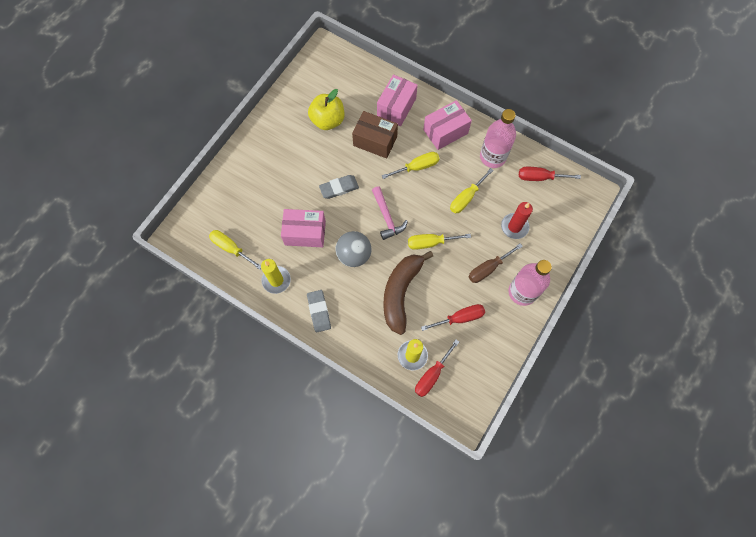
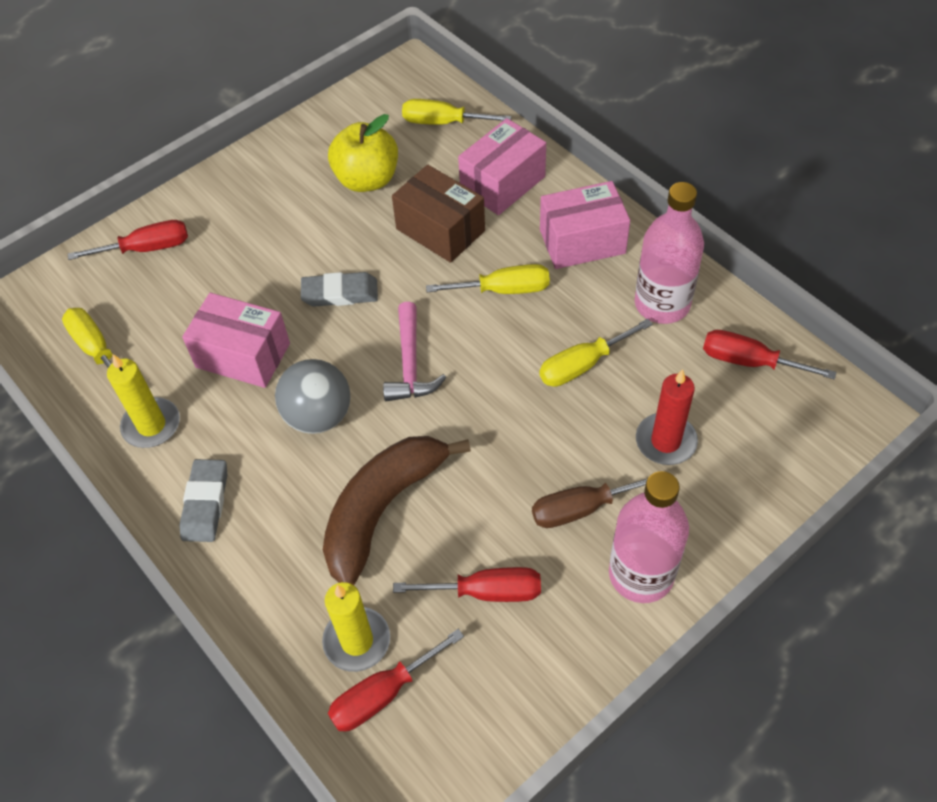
camera: 20 degrees right, 15 degrees down
(231, 186) = (147, 248): none -> red screwdriver
(430, 243) = (479, 430): yellow screwdriver -> yellow screwdriver (443, 122)

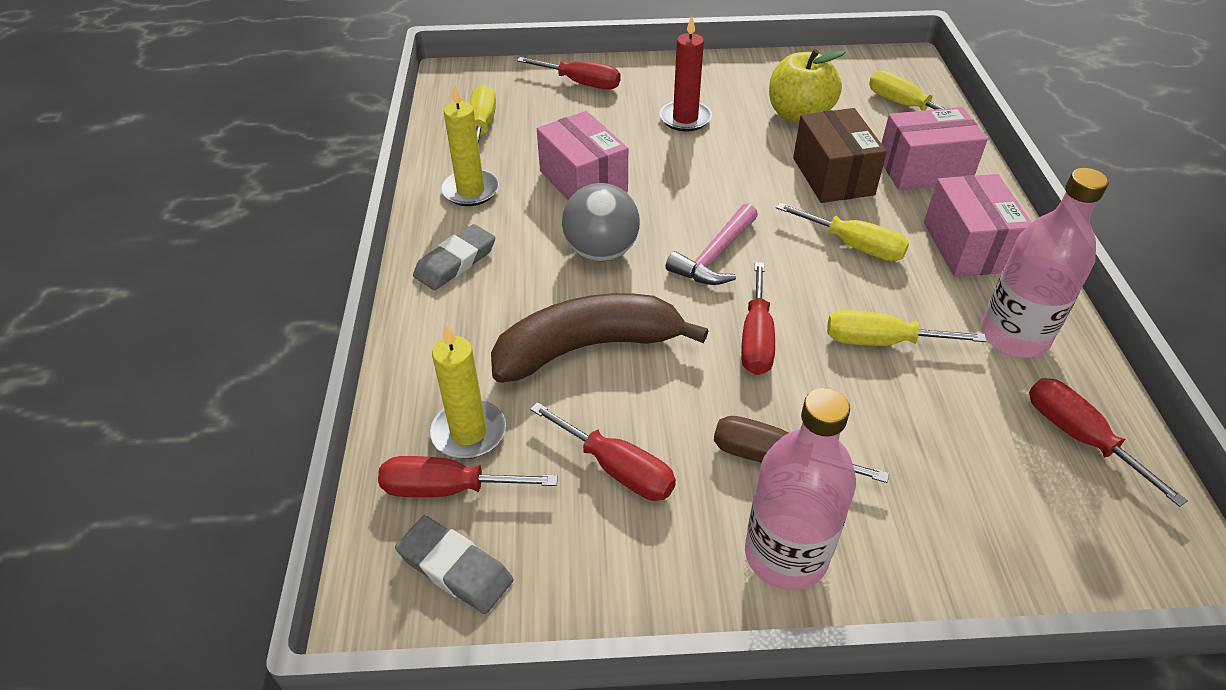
camera: 35 degrees right, 10 degrees down
(340, 293) = (702, 178): grey eraser -> grey eraser (455, 568)
(497, 419) = (756, 338): none -> red screwdriver
(582, 241) = (968, 246): pink box -> pink box turned 60 degrees clockwise
(665, 441) = (917, 453): red candle -> red candle (685, 118)

